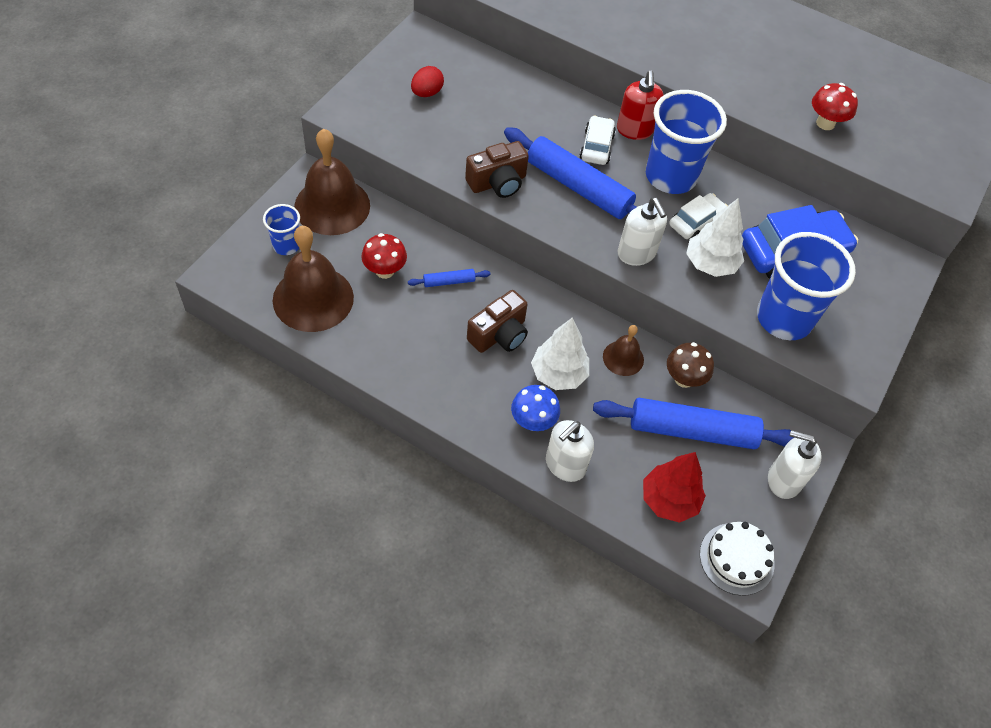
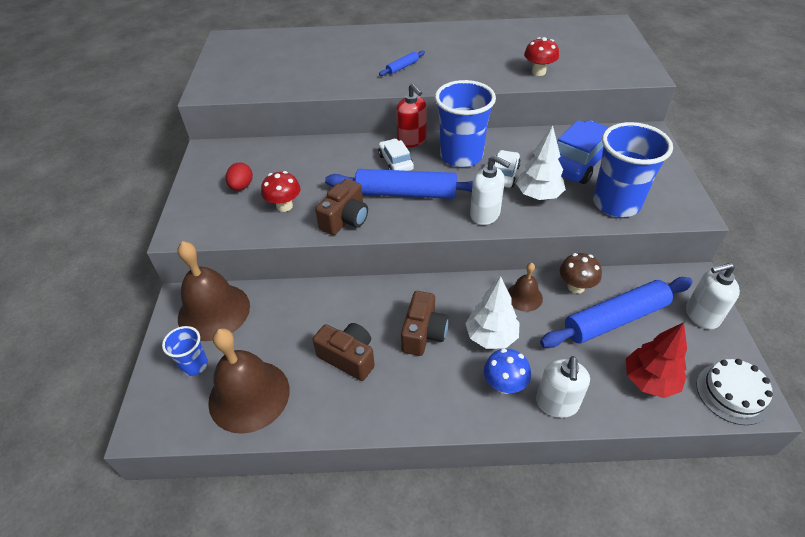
camera: 25 degrees left, 10 degrees down
(385, 271) = (295, 337): red mushroom -> red mushroom (284, 206)
(417, 316) = (348, 357): none -> brown camera
(449, 281) = (353, 316): blue rolling pin -> blue rolling pin (402, 67)

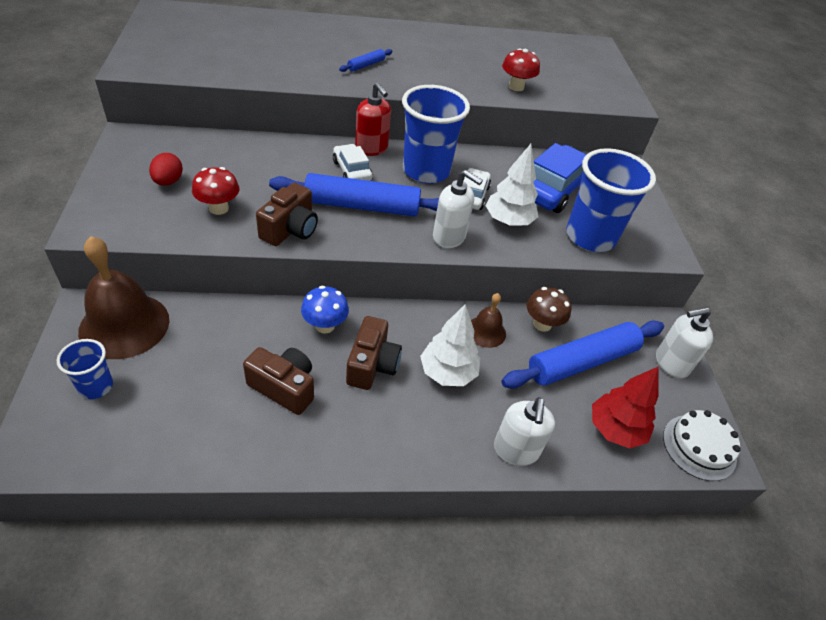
camera: 10 degrees left, 0 degrees up
(249, 395) = (161, 425): brown bell -> none
(504, 385) = (459, 427): blue mushroom -> blue mushroom (325, 325)

